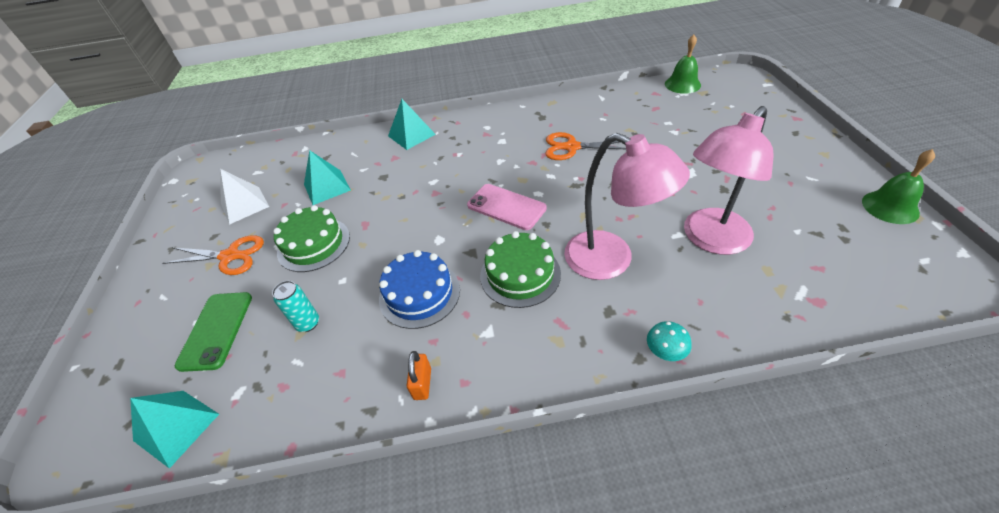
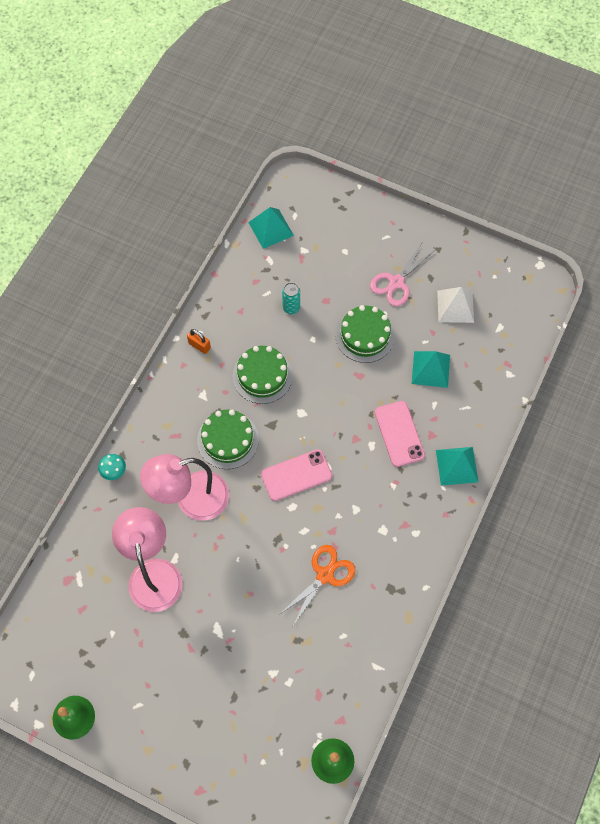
camera: 120 degrees right, 20 degrees up
(216, 330) = (327, 259): green phone -> none
(230, 256) = (396, 282): orange scissors -> pink scissors
(408, 173) = (399, 434): none -> pink phone
(419, 294) = (262, 376): blue cake -> green cake

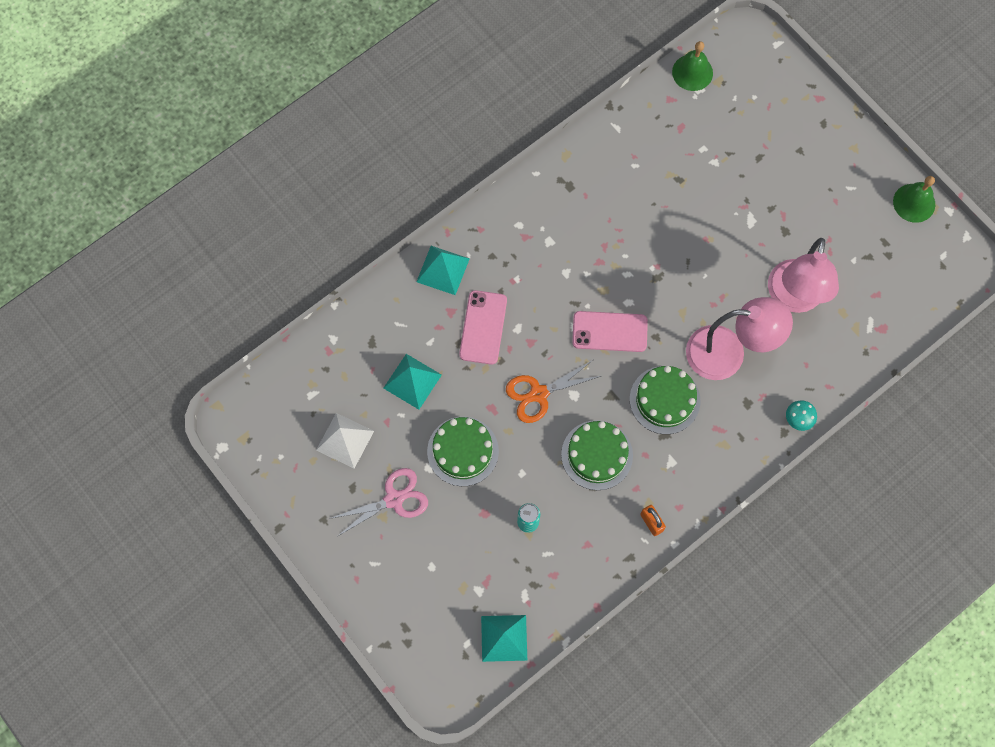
camera: 155 degrees left, 5 degrees up
(325, 575) = (626, 225): orange scissors -> orange scissors (538, 394)

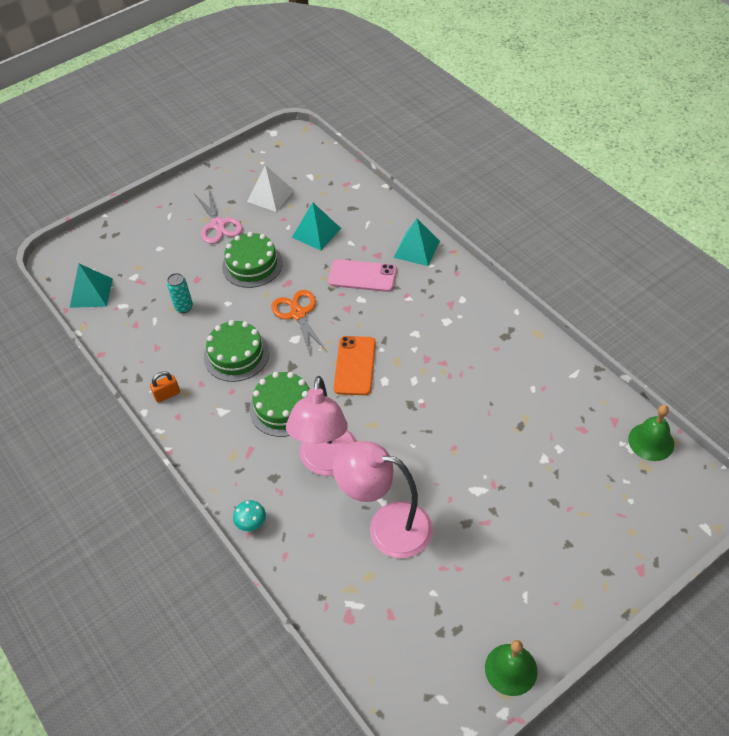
camera: 95 degrees right, 20 degrees down
(609, 331) = (355, 365): pink phone -> orange phone

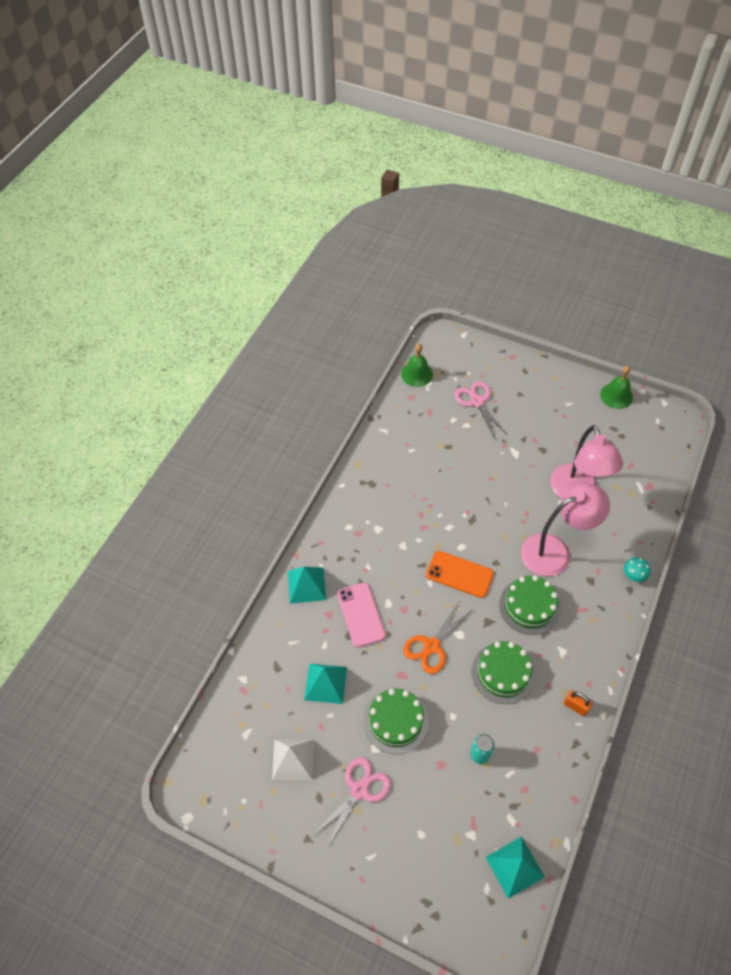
camera: 120 degrees left, 5 degrees up
(355, 365) = (459, 574): orange phone -> orange phone turned 45 degrees clockwise
(576, 487) = (477, 402): none -> pink scissors

